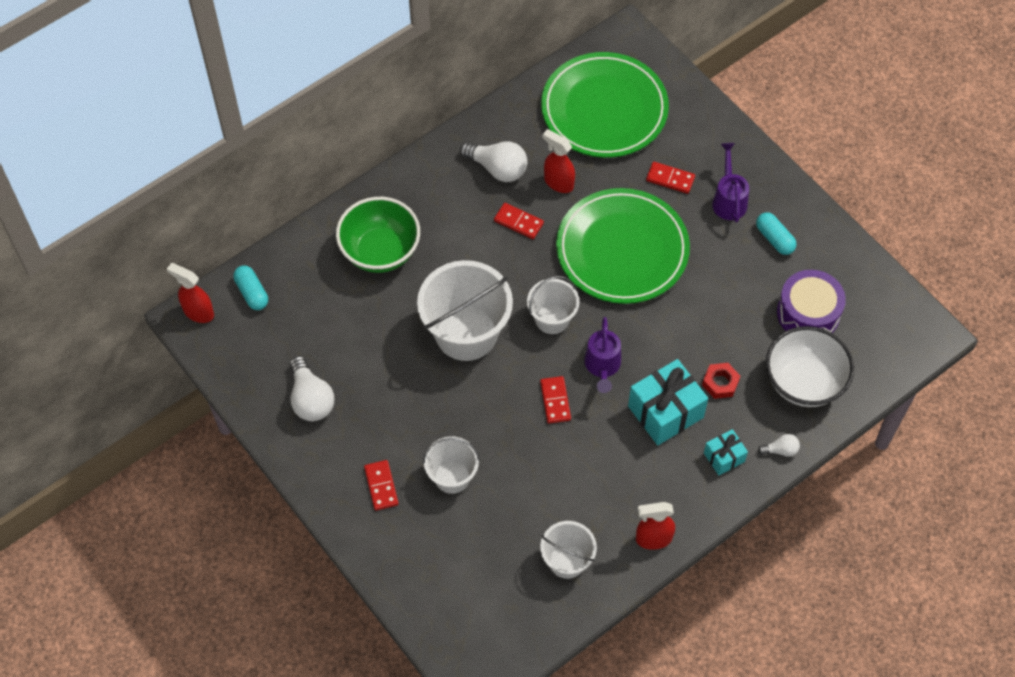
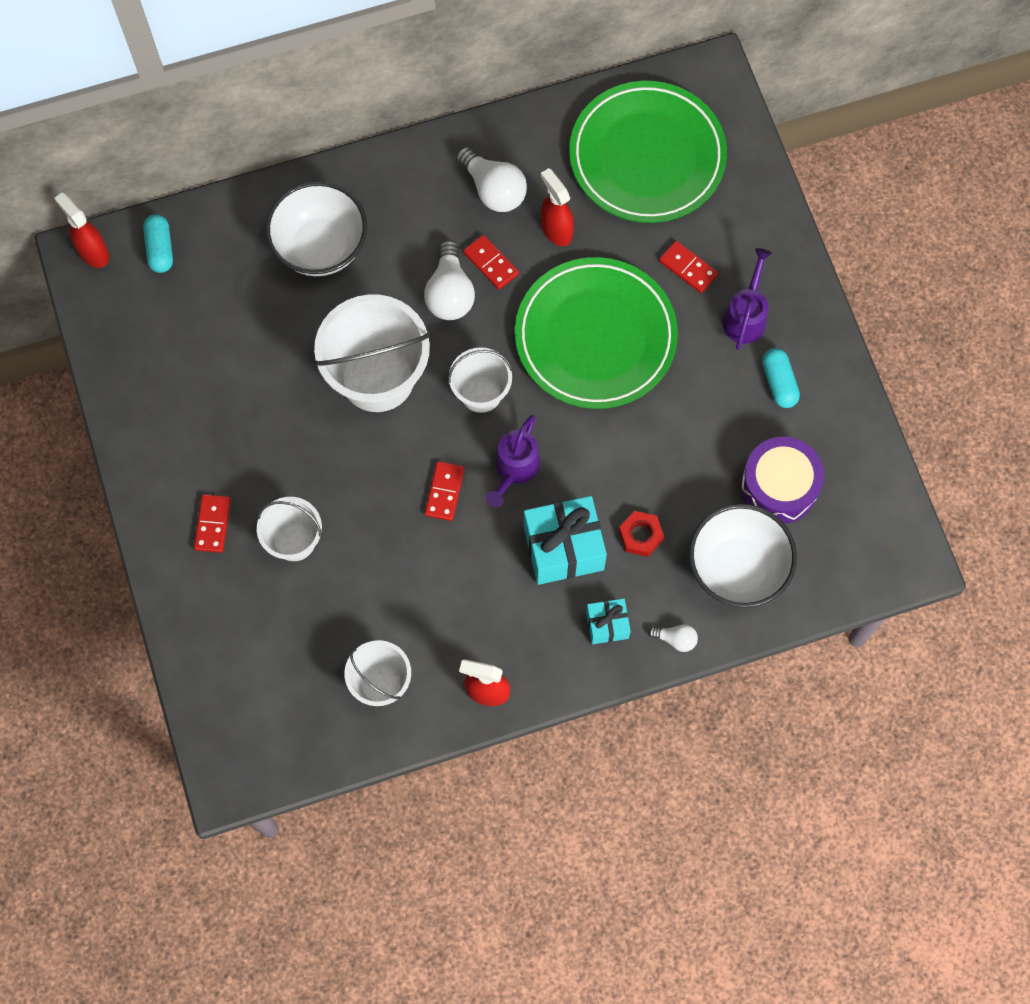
camera: 20 degrees right, 10 degrees up
(311, 399) = (176, 396): white light bulb -> white light bulb (450, 293)
(380, 251) = (320, 247): green bowl -> white bowl

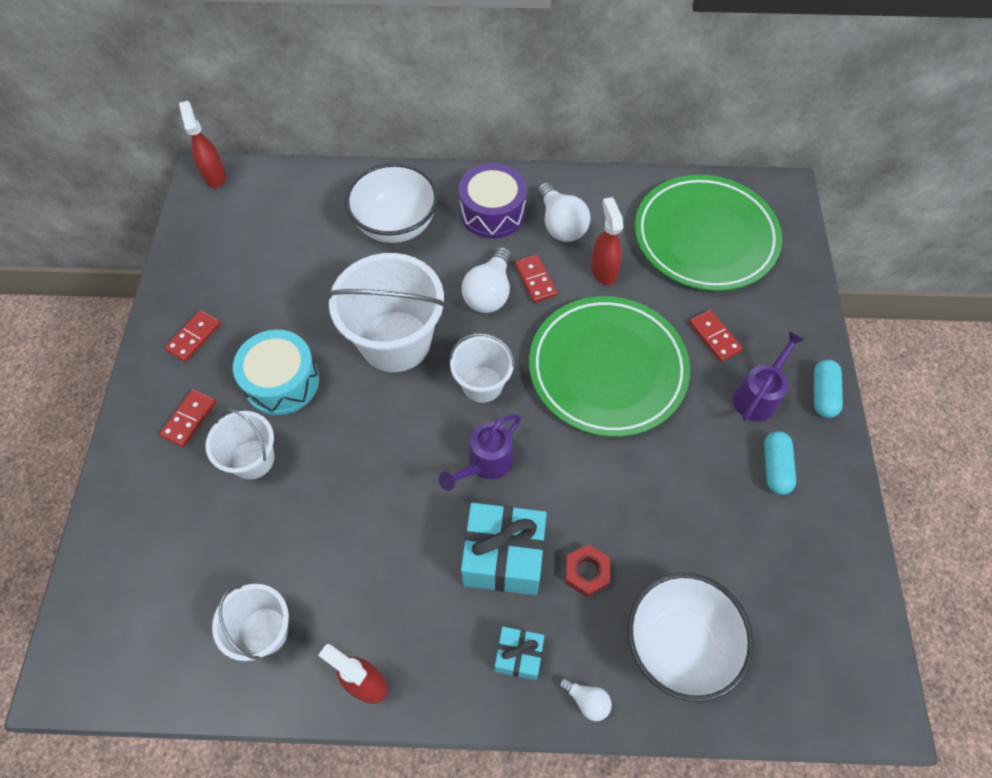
camera: 20 degrees right, 10 degrees down
(160, 249) = (267, 189): turquoise capsule -> turquoise capsule (823, 394)
(284, 457) = (281, 381): none -> turquoise drum
(444, 492) = (411, 462): red domino -> red domino (194, 337)
(779, 486) = (747, 572): purple drum -> purple drum (492, 212)

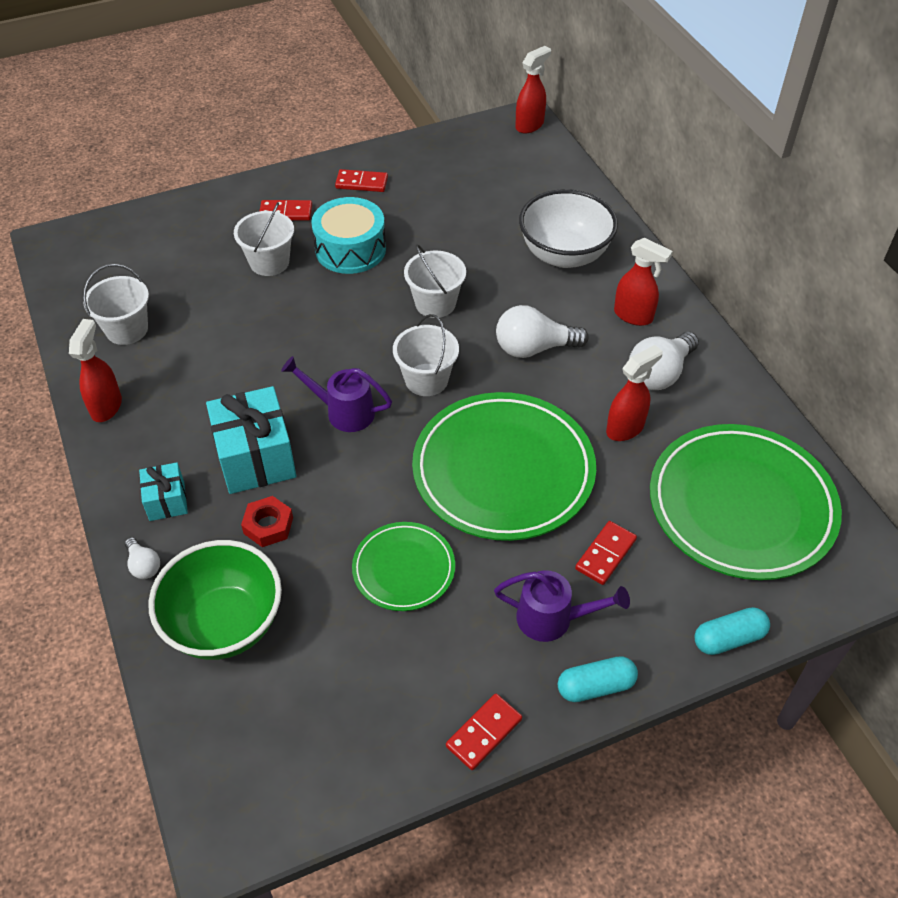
camera: 65 degrees right, 10 degrees down
(395, 341) = (435, 303): white bucket -> white bucket, size x0.56
(492, 212) = (633, 316): purple drum -> red spray bottle
(535, 280) = (573, 377): red domino -> red domino (484, 733)
(586, 700) = (144, 565): white light bulb -> white light bulb turned 45 degrees counterclockwise
(675, 480) = (404, 569): none -> green plate
(678, 644) = (225, 624): white bowl -> green bowl
(775, 467) = (468, 660): turquoise capsule -> turquoise capsule (728, 638)

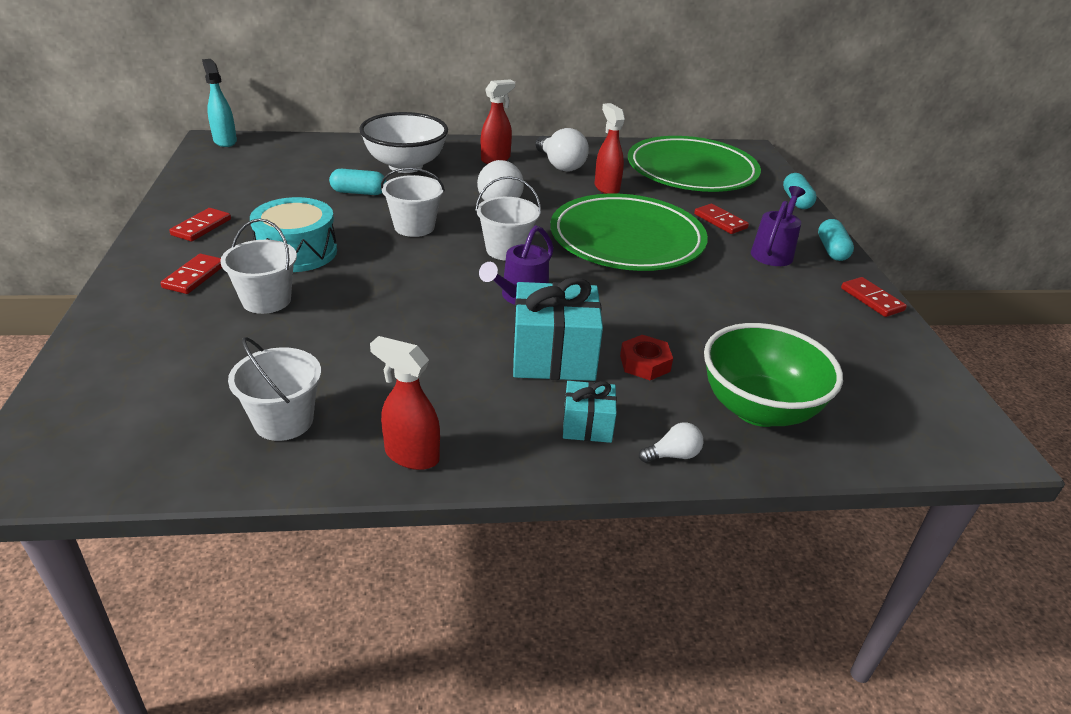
camera: 75 degrees left, 15 degrees down
(404, 569) = (714, 302): green plate -> none
(482, 245) = (359, 192): none -> turquoise capsule
(530, 125) = (225, 141): red spray bottle -> turquoise spray bottle

